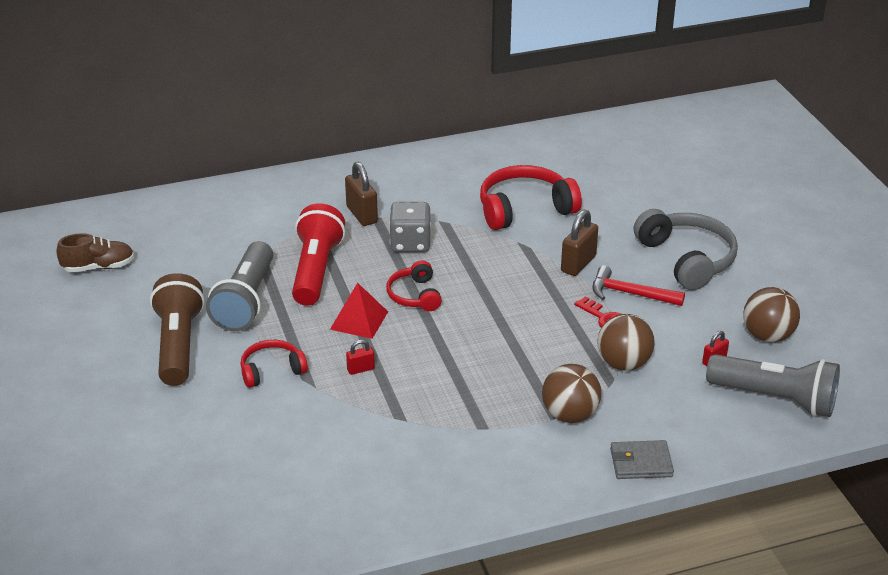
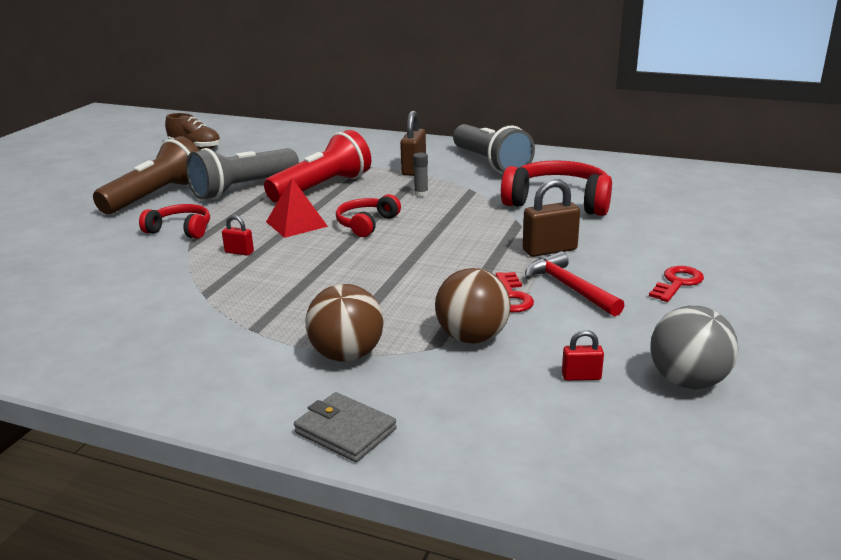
camera: 40 degrees right, 10 degrees down
(410, 243) = (421, 194): grey dice -> grey glue stick
(686, 259) = (677, 283): grey headphones -> red key
(767, 336) = (688, 381): brown ball -> grey ball
(775, 398) = (609, 447): grey flashlight -> grey flashlight (490, 163)

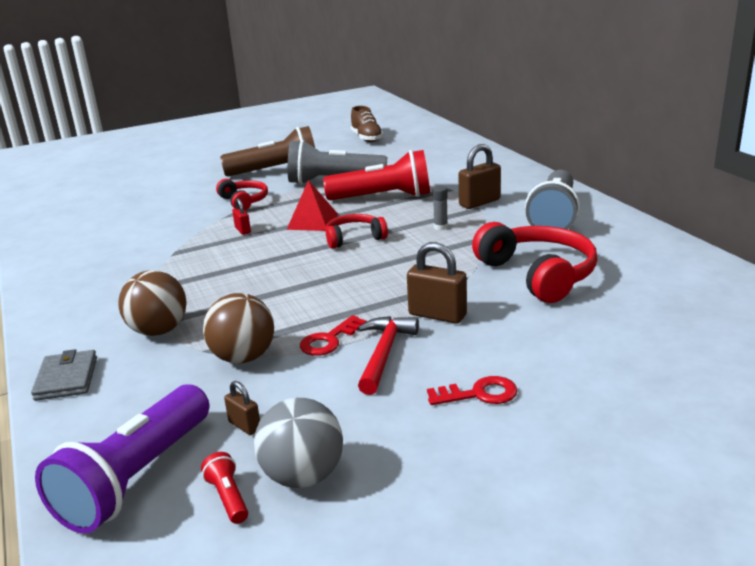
camera: 45 degrees right, 0 degrees up
(581, 377) = (244, 426): red padlock -> brown padlock
(585, 452) = (136, 478): none -> purple flashlight
(674, 421) = (228, 497): none -> red flashlight

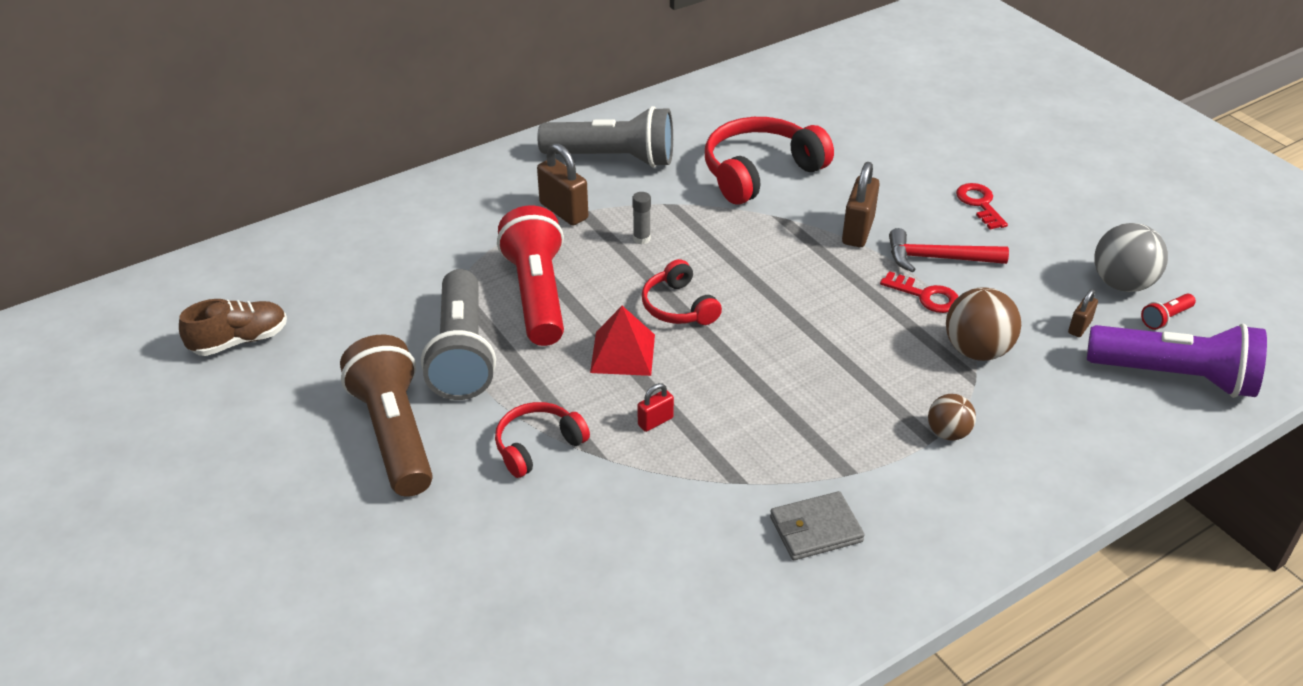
camera: 100 degrees left, 15 degrees up
(66, 379) = (1067, 481): grey wallet -> grey wallet (815, 529)
(159, 330) = (948, 433): brown ball -> brown ball, size x0.60

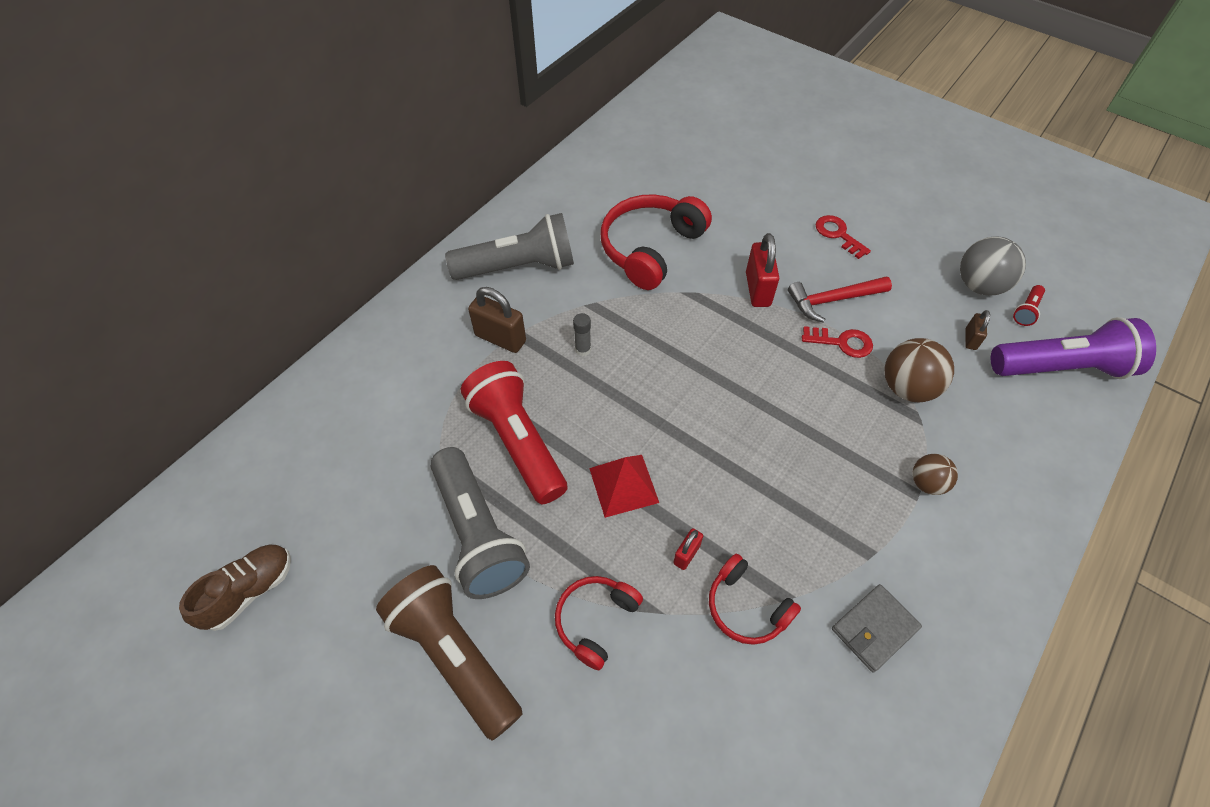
camera: 20 degrees left, 15 degrees up
(679, 306) = (648, 416): red headphones -> red headphones (746, 607)
(858, 231) = (758, 289): brown padlock -> red padlock

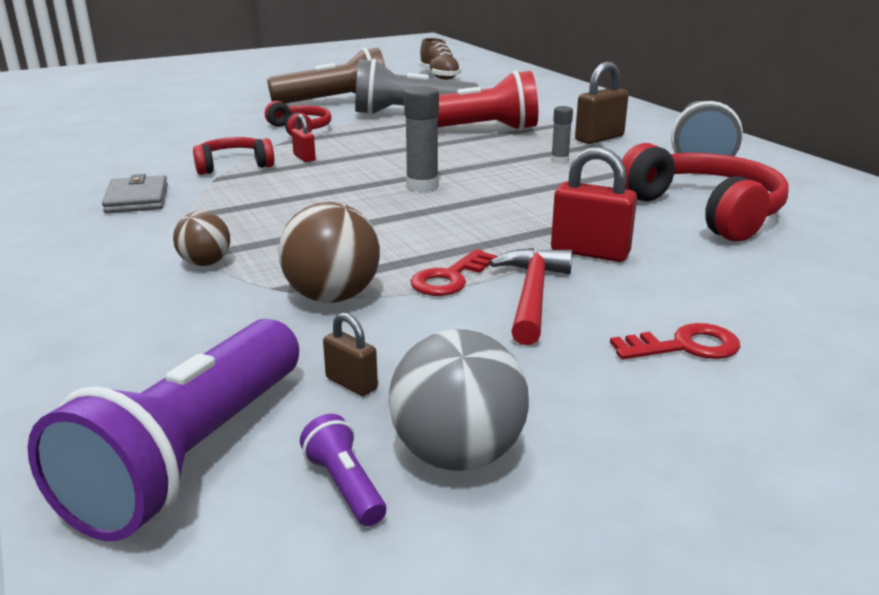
camera: 115 degrees right, 30 degrees down
(623, 485) = (393, 151): red pyramid -> none
(702, 421) = (422, 186): none -> grey glue stick
(1026, 311) = (345, 486): red flashlight -> purple flashlight

